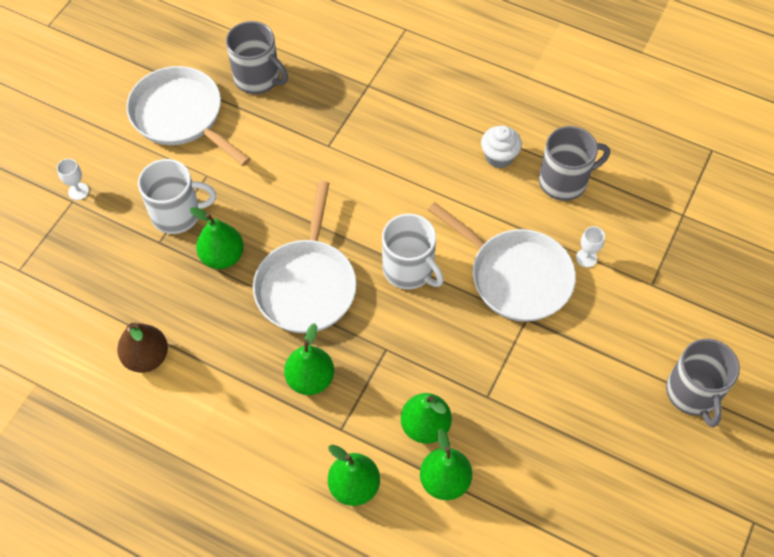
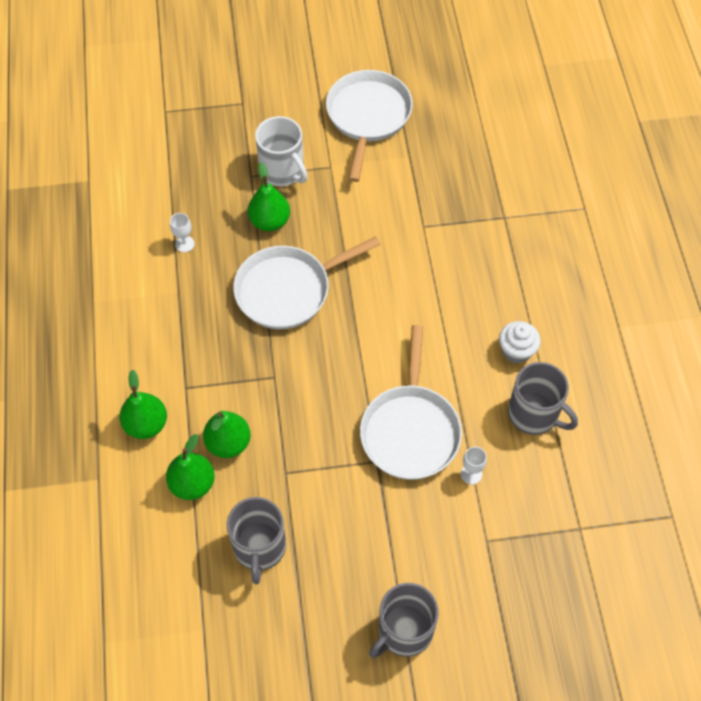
camera: 55 degrees right, 0 degrees up
(78, 191) = (253, 101): white goblet -> white goblet (184, 244)
(147, 357) = (154, 229): brown pear -> none
(258, 78) = (444, 141): grey mug -> grey mug (259, 547)
(310, 379) = (211, 342): green pear -> none
(409, 269) = (356, 350): white mug -> none

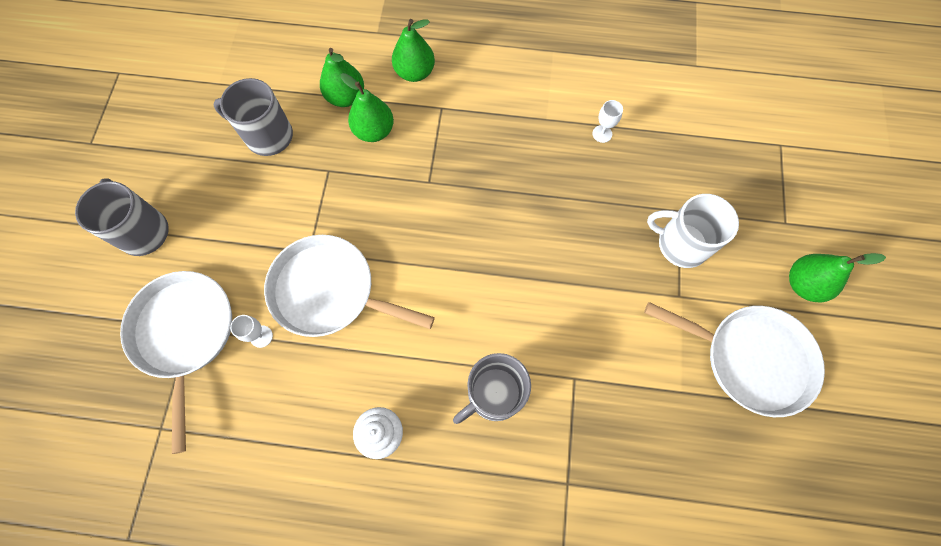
camera: 105 degrees right, 10 degrees up
(270, 221) = (614, 217): green pear -> green pear (803, 284)
(282, 171) = (681, 244): white mug -> white mug turned 45 degrees clockwise
(288, 290) = (524, 215): white pan -> white pan (185, 334)
(534, 414) = (301, 426): grey mug -> grey mug (494, 394)

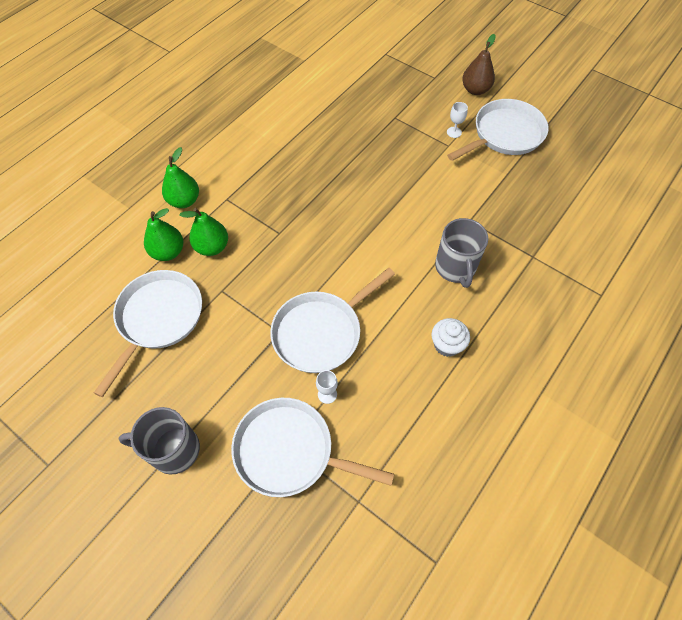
camera: 60 degrees left, 10 degrees down
(268, 136) = (158, 319): grey mug -> white pan
(602, 134) = (315, 126): white goblet -> white goblet (454, 132)
(681, 244) = (416, 127): white mug -> none
(803, 284) = (475, 90): green pear -> brown pear

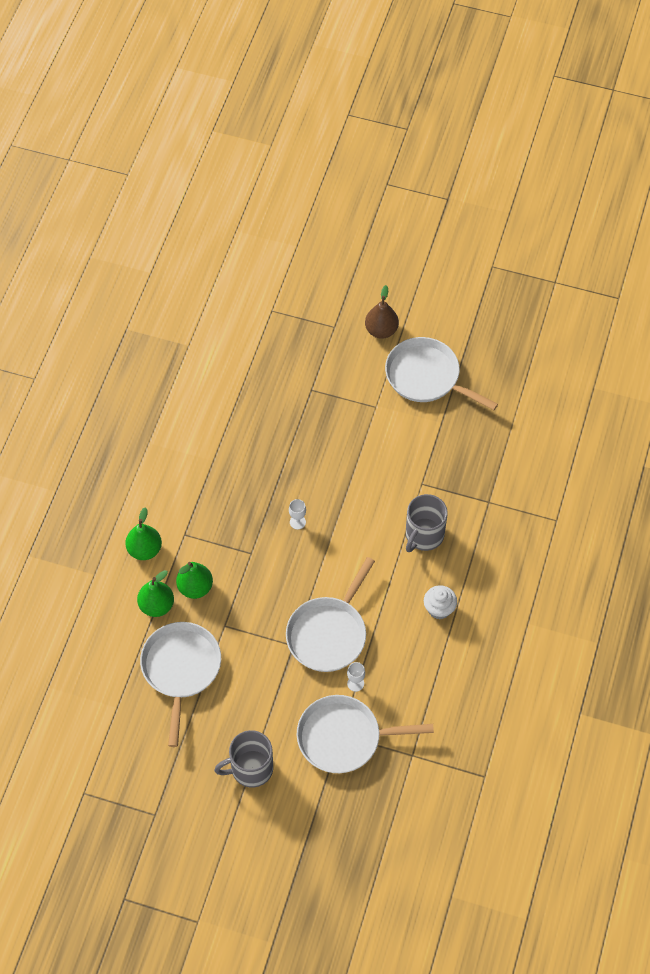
camera: 20 degrees left, 0 degrees up
(454, 132) = (376, 389): white goblet -> white goblet (297, 522)
(455, 267) = (424, 535): grey mug -> grey mug turned 60 degrees clockwise
(504, 134) = (426, 377): white pan -> white pan turned 90 degrees counterclockwise

